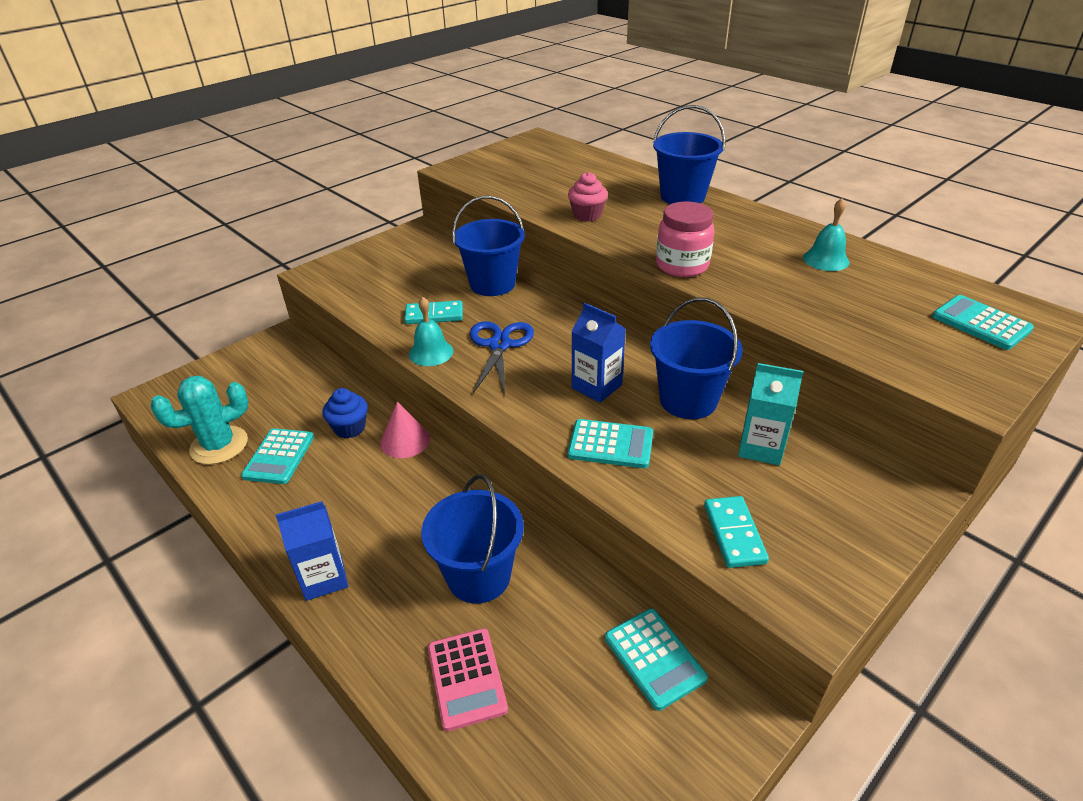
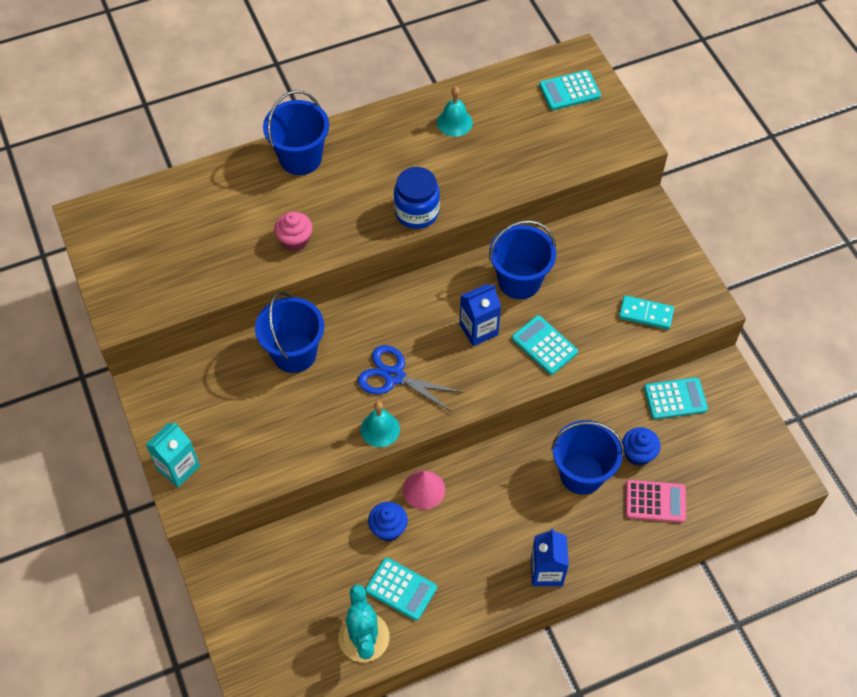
camera: 70 degrees left, 20 degrees up
(434, 315) = (322, 413): turquoise domino -> none
(537, 634) = (638, 454): none -> blue cupcake
(611, 444) = (544, 345): turquoise calculator -> turquoise calculator turned 75 degrees counterclockwise
(682, 266) = (416, 212): pink jar -> blue jar
(761, 448) = (582, 264): turquoise carton -> turquoise carton (178, 468)

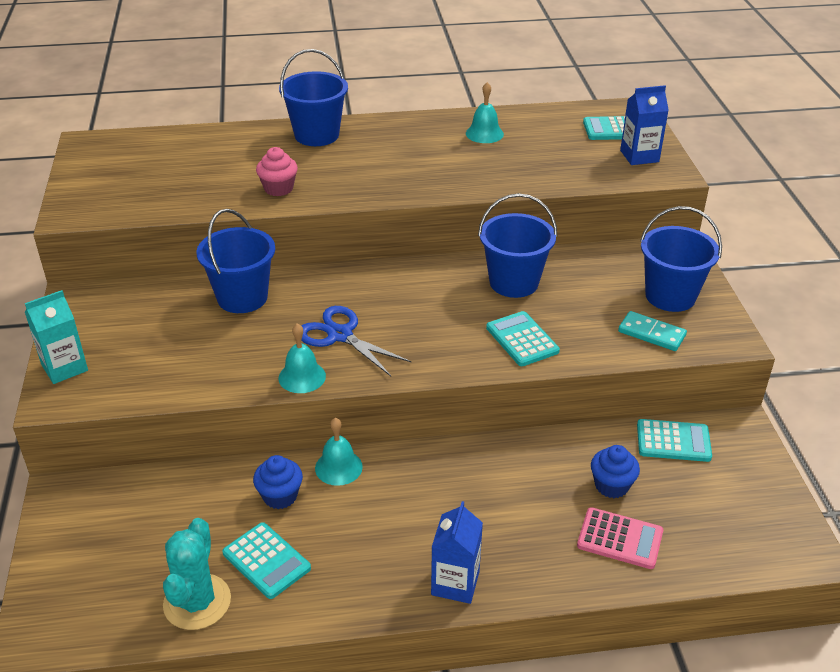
camera: 15 degrees right, 20 degrees down
(416, 212) = (415, 188): blue jar -> none
(424, 489) = (338, 467): pink cone -> turquoise bell
(478, 330) = (452, 313): blue carton -> blue carton (639, 156)
(581, 474) = (534, 491): blue bucket -> blue bucket (670, 296)

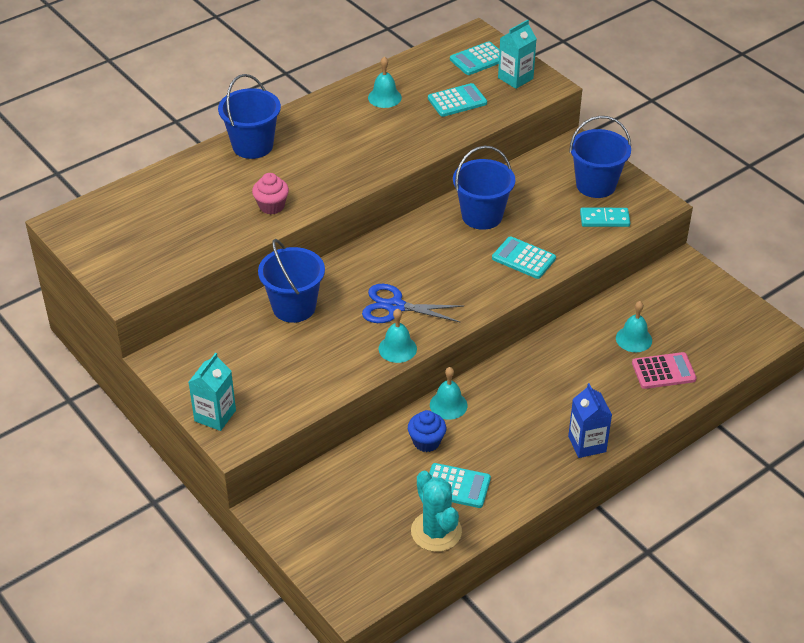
camera: 30 degrees left, 5 degrees up
(611, 485) = (634, 339): blue cupcake -> turquoise bell
(639, 156) = (515, 78): blue carton -> turquoise carton
(673, 441) = (650, 292): turquoise calculator -> turquoise calculator (457, 101)

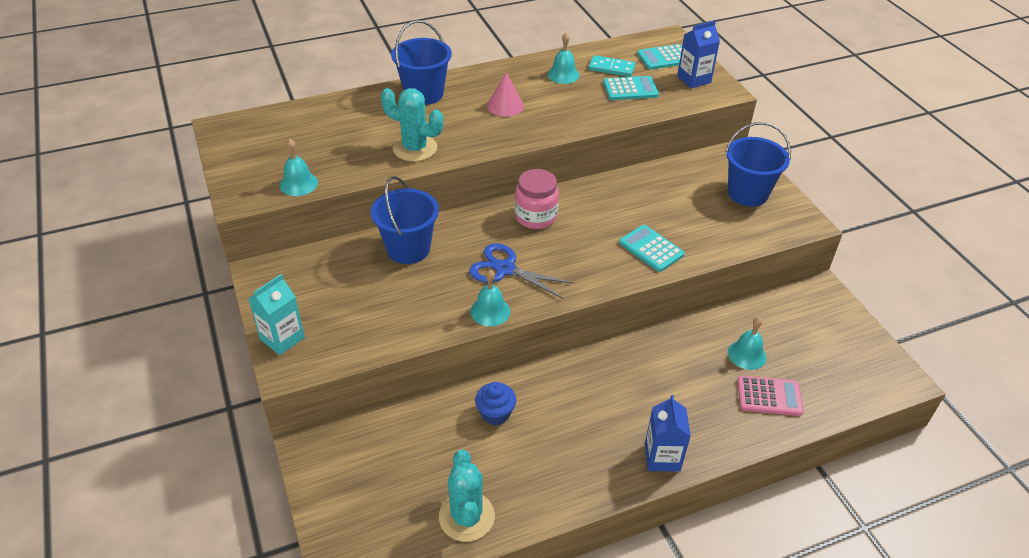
camera: 15 degrees right, 0 degrees up
(271, 206) = (415, 148): pink cupcake -> turquoise cactus
(341, 143) = (505, 106): none -> pink cone
(403, 250) = (535, 217): none -> pink jar
(448, 405) = (532, 380): turquoise bell -> turquoise bell (298, 184)
(457, 486) = (508, 470): turquoise calculator -> none
(482, 216) = (624, 200): blue bucket -> none
(515, 78) = (694, 79): turquoise carton -> blue carton
(604, 219) = (746, 227): turquoise domino -> turquoise domino (611, 68)

